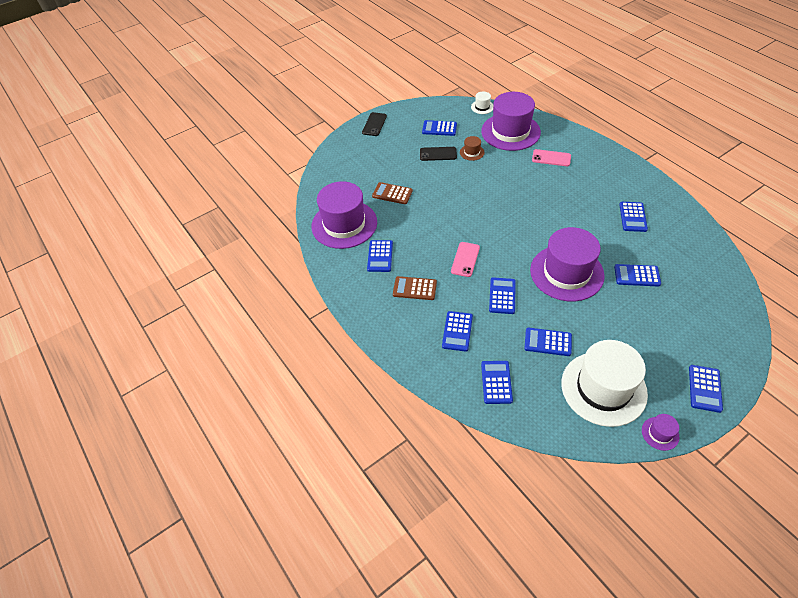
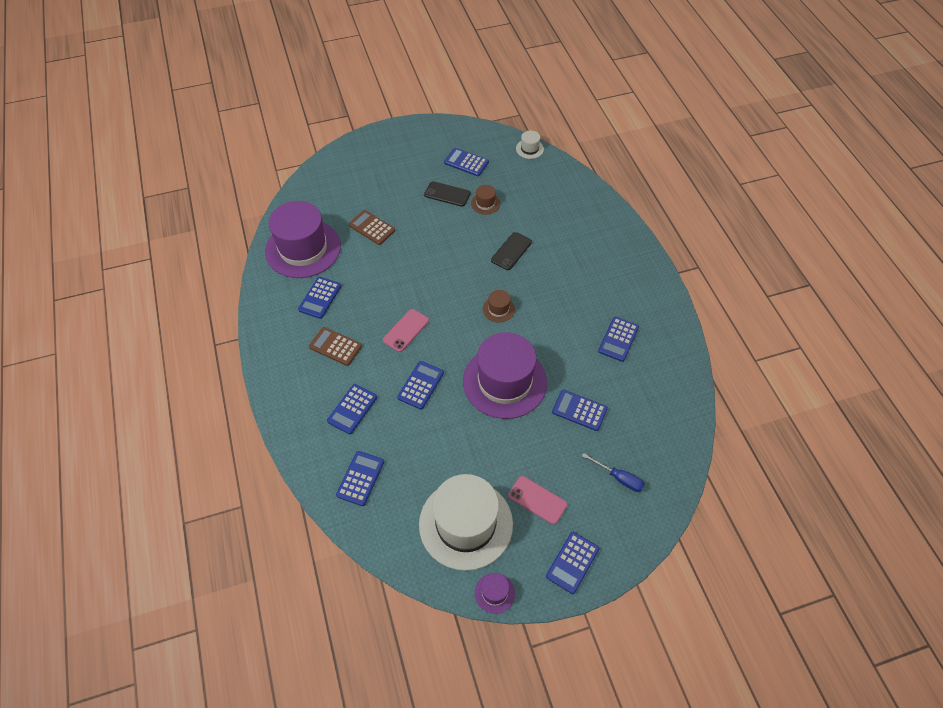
camera: 15 degrees right, 5 degrees up
(374, 124) = (398, 136): black phone -> black phone (511, 251)
(510, 132) = (543, 190): purple hat -> none
(528, 222) = (498, 309): none -> brown hat
(548, 342) = (438, 453): blue calculator -> none
(551, 158) = (570, 237): pink phone -> pink phone (537, 500)
(698, 314) = (619, 478): none -> blue screwdriver

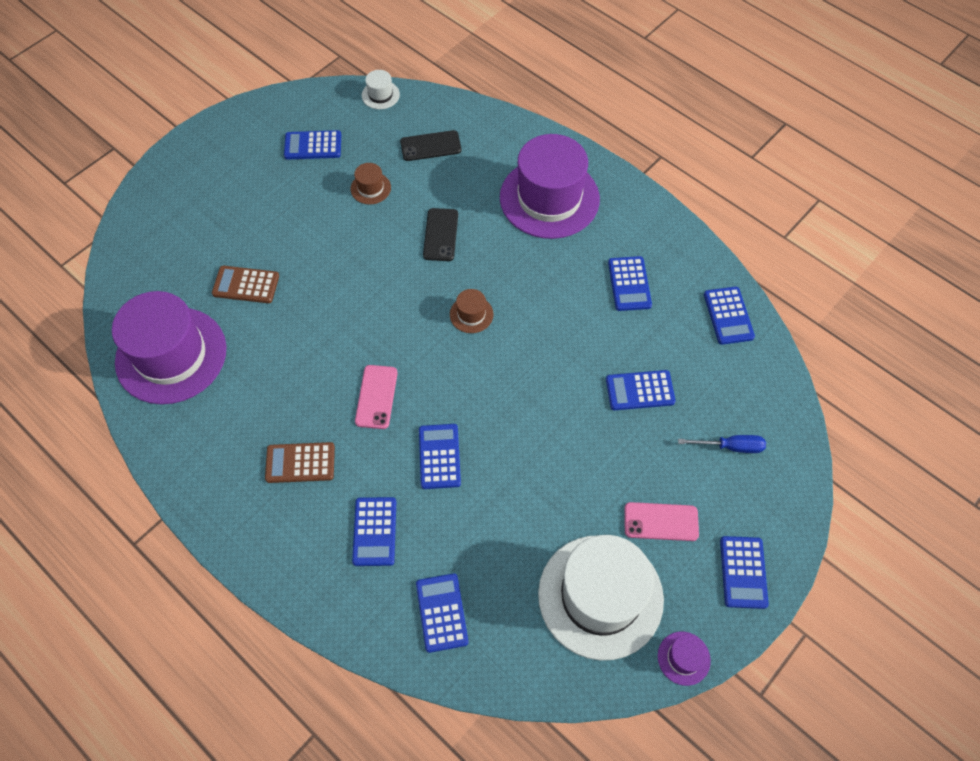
camera: 30 degrees left, 5 degrees up
(320, 298) = (237, 409): blue calculator -> blue calculator (728, 316)
(447, 194) = (315, 197): black phone -> black phone (430, 146)
(505, 381) = (535, 400): purple hat -> purple hat (549, 198)

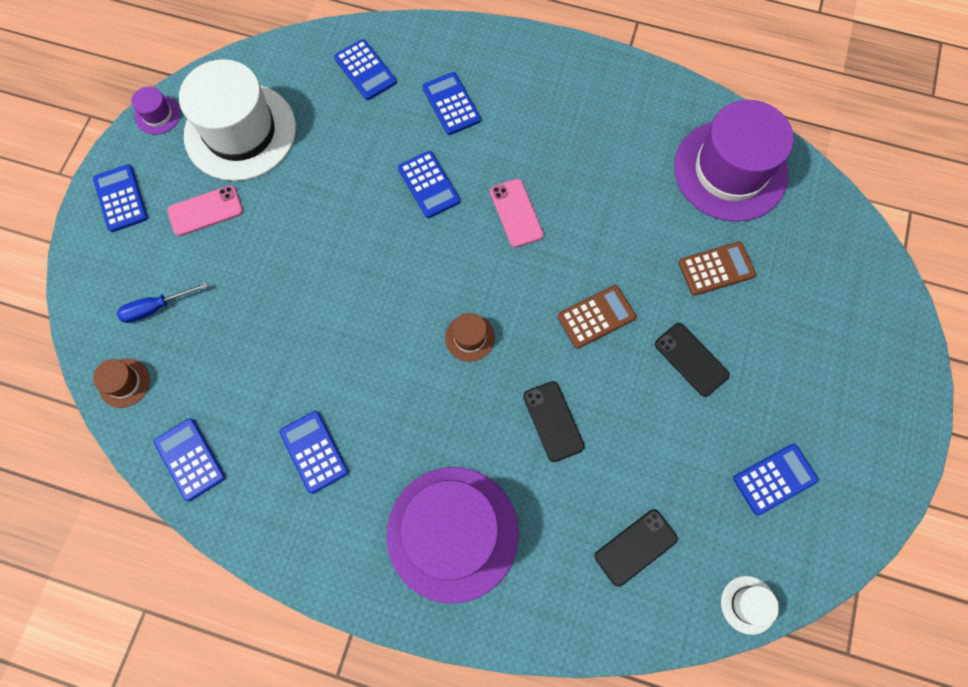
camera: 155 degrees right, 10 degrees up
(300, 463) = (547, 129): brown calculator -> brown calculator (596, 317)
(313, 233) = (691, 359): none -> black phone
(370, 188) = (668, 448): brown hat -> brown hat (124, 383)
(640, 390) = (262, 328): blue calculator -> none

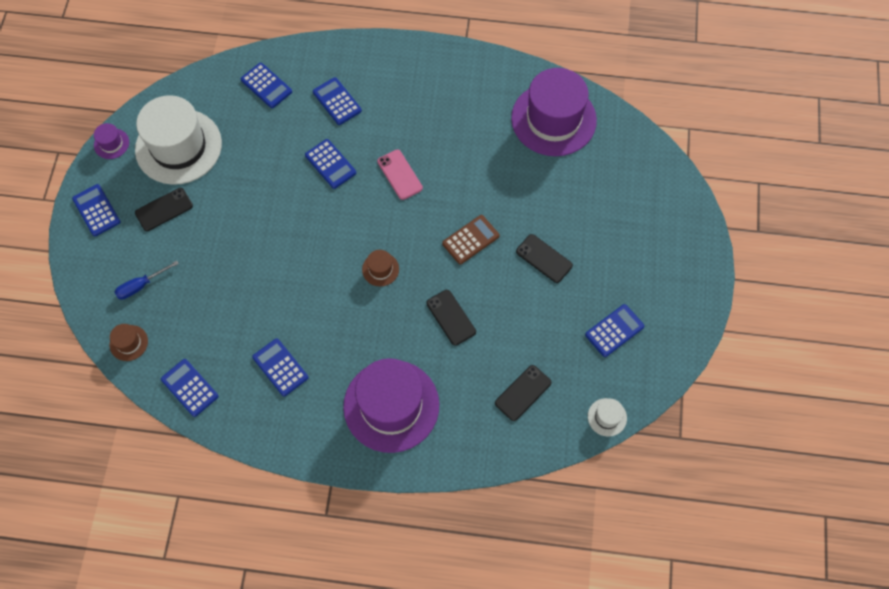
camera: 10 degrees left, 5 degrees down
(205, 211) = (164, 209): pink phone -> black phone
(716, 269) = (553, 192): brown calculator -> none

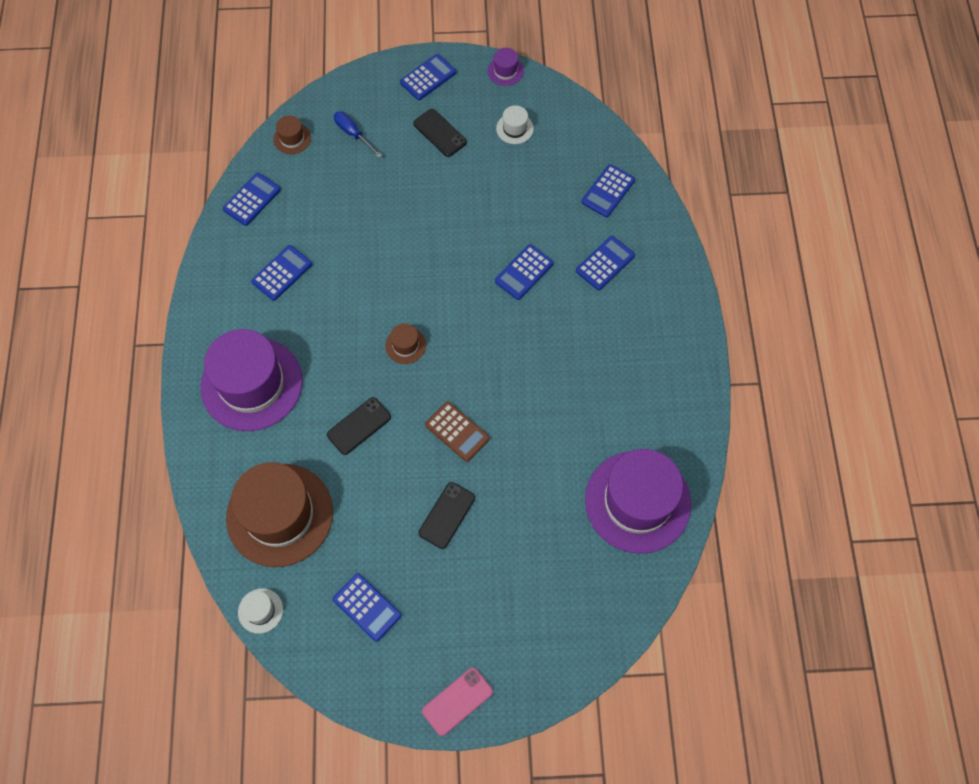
camera: 80 degrees right, 0 degrees up
(178, 146) = (514, 128): white hat -> white hat, size x0.41
(399, 175) = (525, 344): pink phone -> pink phone (457, 701)
(523, 393) = (280, 515): black phone -> brown hat

